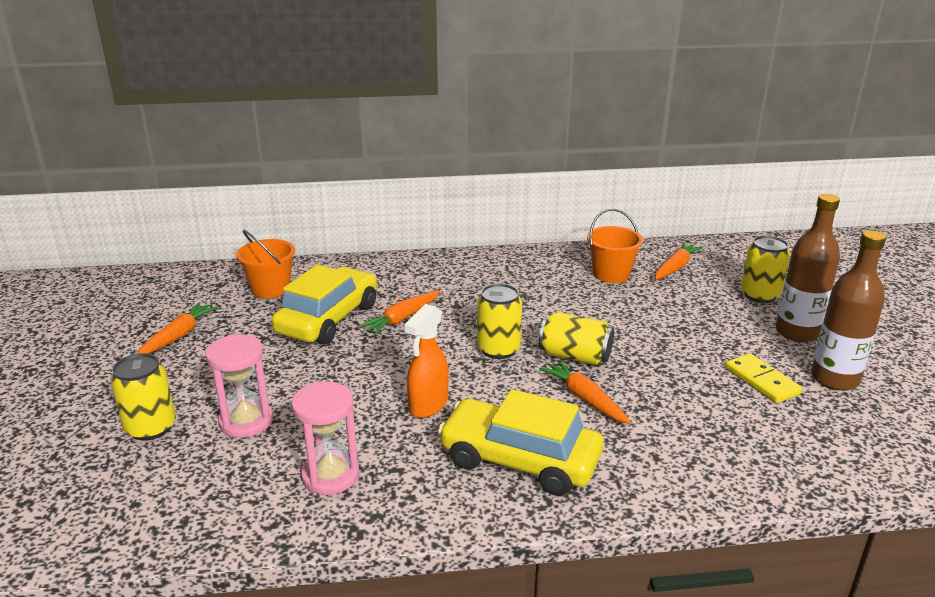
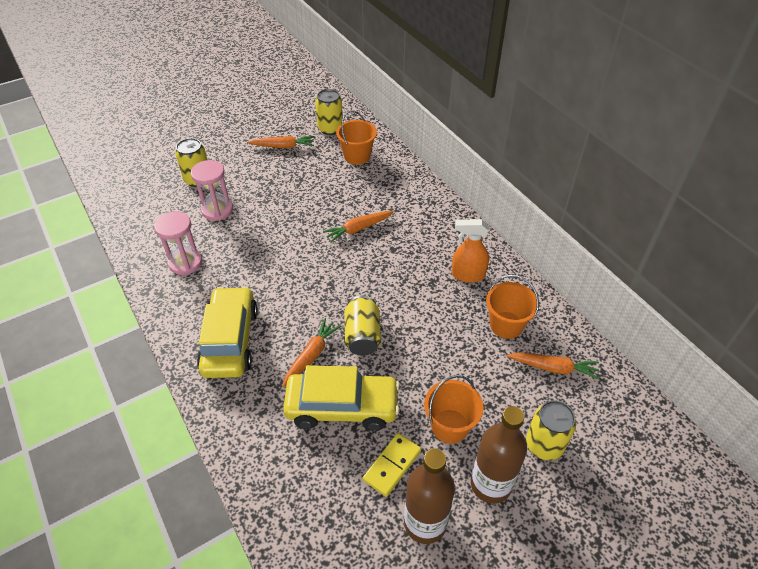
camera: 65 degrees right, 20 degrees up
(328, 319) = (337, 196): yellow car -> yellow car (342, 407)
(402, 319) = (358, 229): orange carrot -> orange carrot turned 45 degrees counterclockwise
(428, 405) = (266, 278): orange spray bottle -> orange spray bottle (467, 275)
(498, 349) = (348, 290): yellow can -> yellow can (330, 129)
(722, 335) = (450, 426): none -> orange bucket

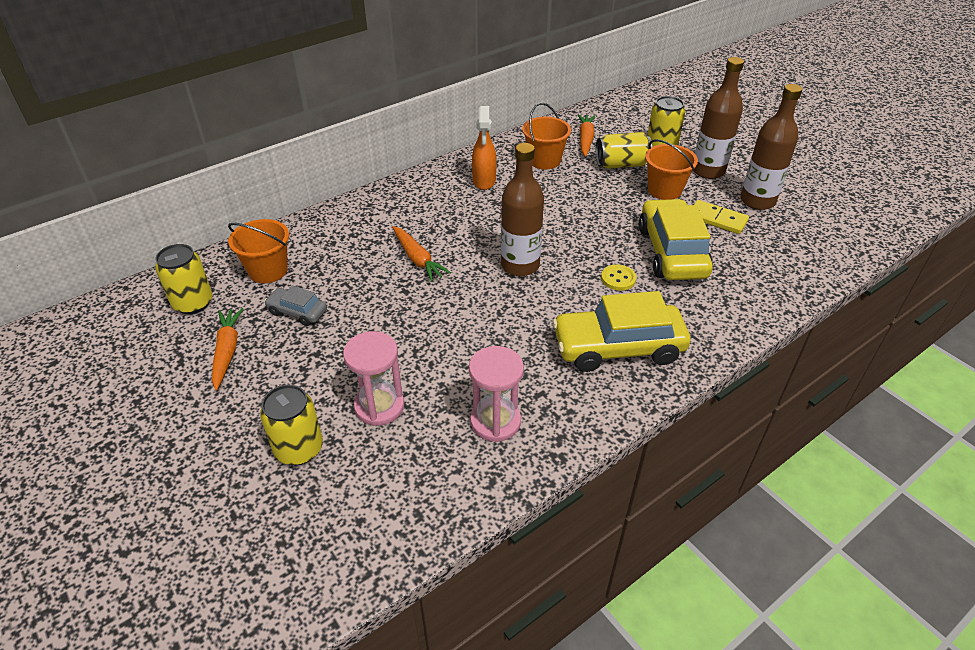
camera: 95 degrees left, 5 degrees down
(311, 355) = (618, 278): orange carrot -> yellow button
(312, 172) = (297, 312): none -> grey car
(340, 289) = (520, 265): none -> brown bottle
(362, 335) = (581, 245): yellow can -> yellow can (621, 164)

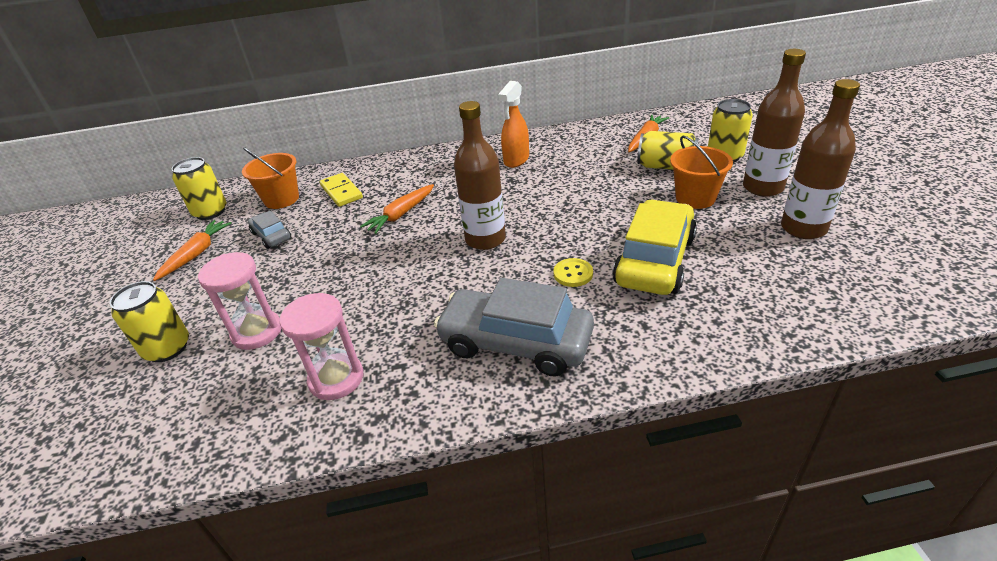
camera: 30 degrees right, 5 degrees down
(417, 259) = (401, 214): orange carrot -> orange carrot turned 45 degrees clockwise
(544, 160) = (588, 151): orange bucket -> none
(618, 347) = (515, 343): yellow car -> grey car
(717, 219) = (736, 238): yellow domino -> yellow domino (341, 192)

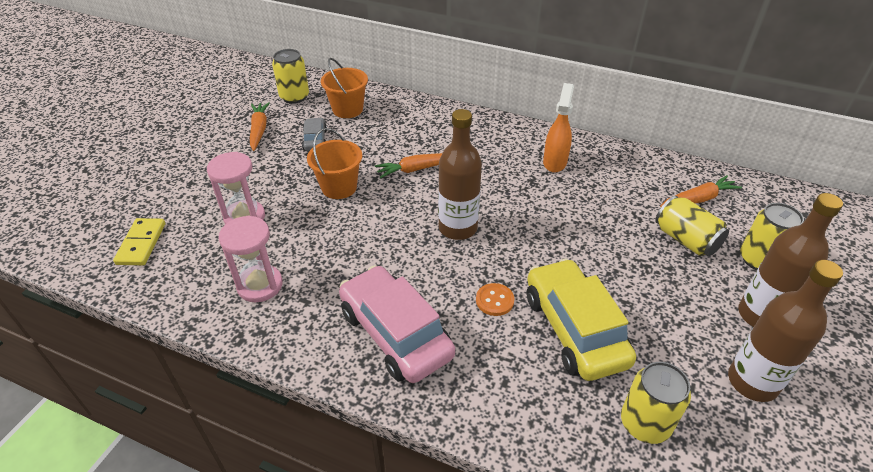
camera: 30 degrees right, 5 degrees up
(167, 348) = (188, 198): yellow can -> yellow can (645, 423)
(196, 254) = (259, 130): orange carrot -> orange carrot turned 60 degrees counterclockwise
(341, 192) = (393, 124): yellow domino -> yellow domino (141, 243)
(515, 343) = (395, 333): grey car -> pink car
(516, 160) = (555, 162): orange spray bottle -> orange spray bottle turned 135 degrees clockwise
(573, 274) = (494, 300): yellow button -> orange button
(654, 260) = (574, 329): yellow car -> yellow car turned 75 degrees counterclockwise
(695, 198) = (678, 289): orange bucket -> orange bucket (339, 187)

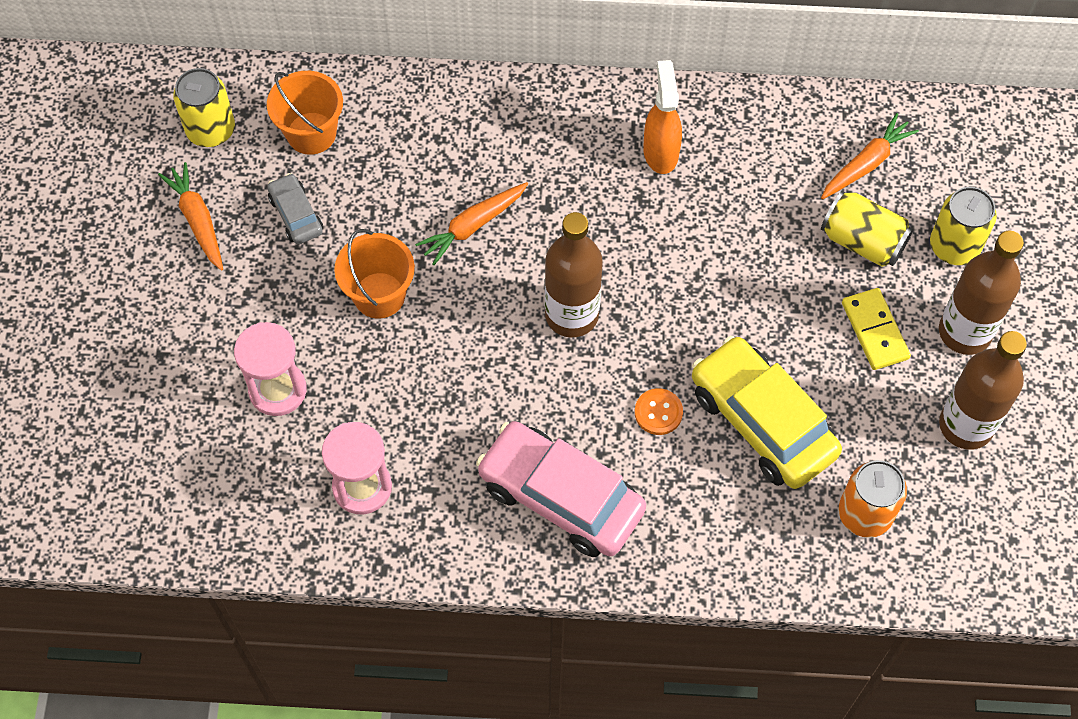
camera: 20 degrees left, 20 degrees up
(141, 243) = (164, 478): yellow domino -> yellow domino (874, 331)
(645, 423) = (865, 514): yellow can -> orange can

